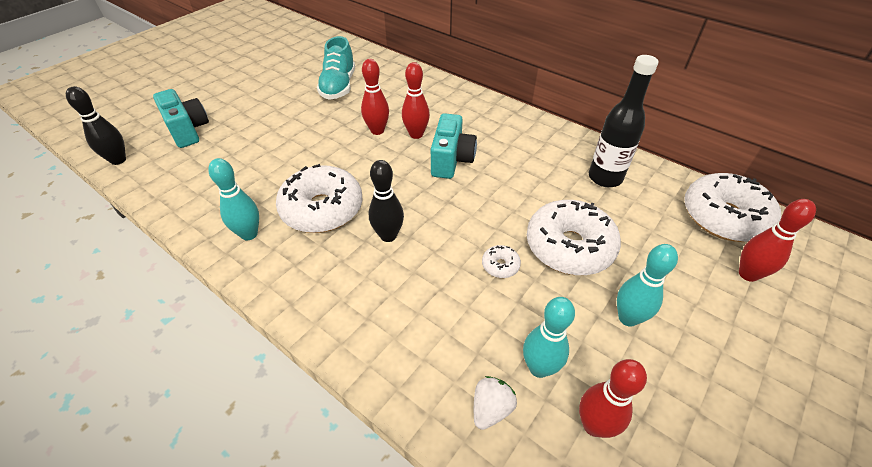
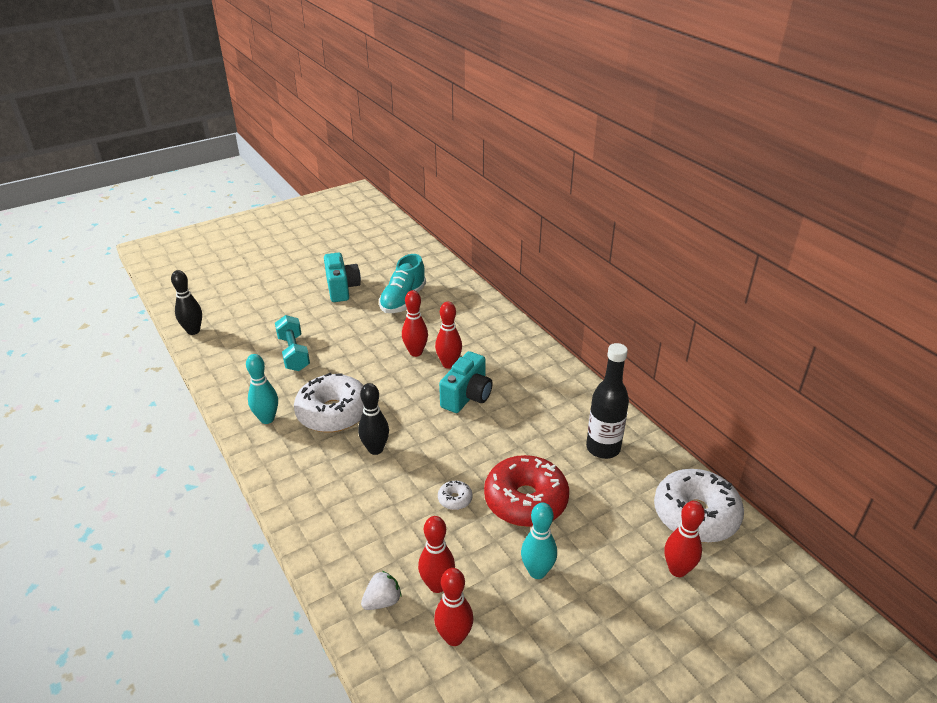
camera: 20 degrees right, 10 degrees down
(188, 130) = (256, 316): turquoise camera -> turquoise camera (342, 288)
(248, 158) = (294, 353): none -> turquoise dumbbell
(539, 368) = (437, 585): turquoise bowling pin -> red bowling pin
(569, 247) = (525, 500): white donut -> red donut

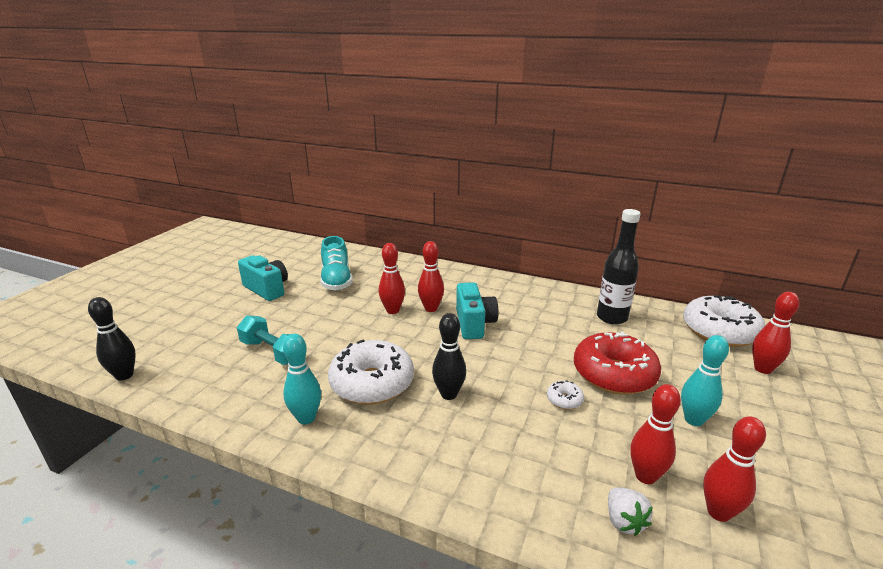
camera: 35 degrees left, 10 degrees down
(382, 601) = (624, 521): white strawberry -> white strawberry turned 150 degrees clockwise

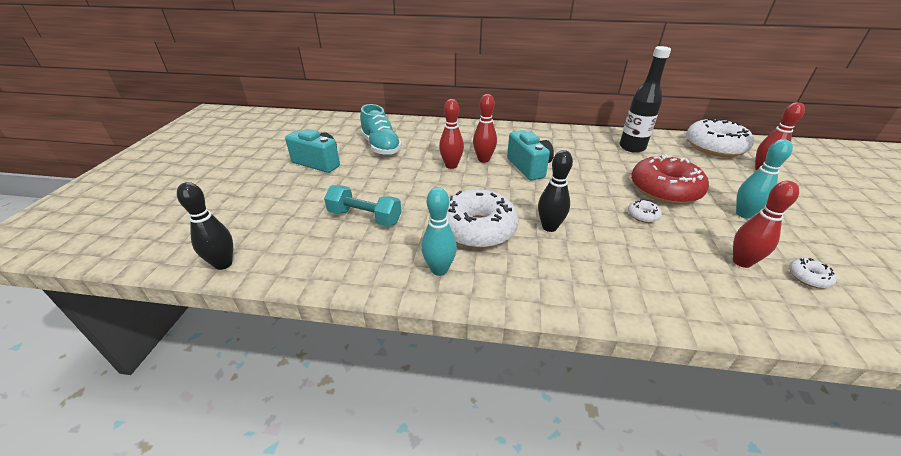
camera: 15 degrees left, 10 degrees up
(624, 521) = (751, 299): white strawberry -> none
(718, 512) = (808, 277): red bowling pin -> white donut

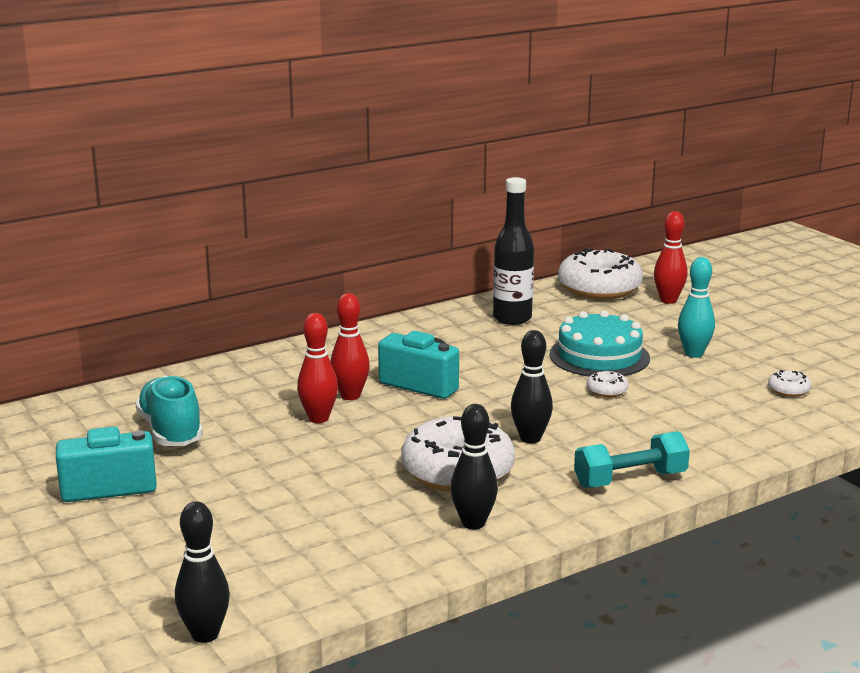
camera: 40 degrees left, 15 degrees down
(365, 217) = (303, 516): turquoise dumbbell -> turquoise dumbbell (630, 480)
(381, 146) = (171, 431): turquoise shoe -> turquoise shoe turned 135 degrees counterclockwise
(439, 269) = (473, 523): turquoise bowling pin -> black bowling pin
(664, 190) = (599, 356): red donut -> turquoise cake
(741, 262) = (730, 398): red bowling pin -> none

